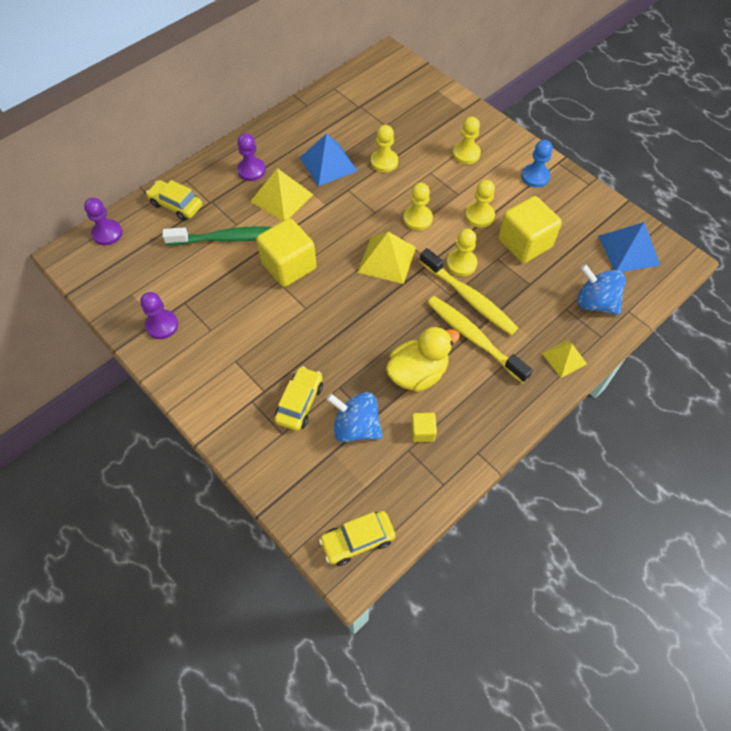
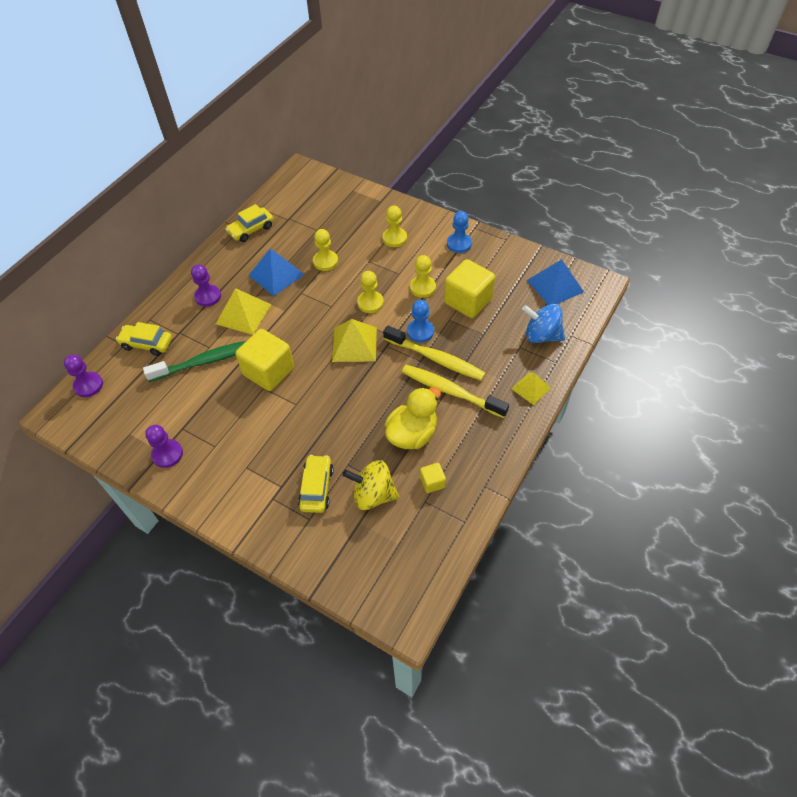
camera: 15 degrees left, 5 degrees down
(356, 427) = (373, 494): blue spinning top -> yellow spinning top
(357, 540) = (405, 591): yellow car -> yellow car (251, 229)
(461, 264) = (420, 331): yellow pawn -> blue pawn

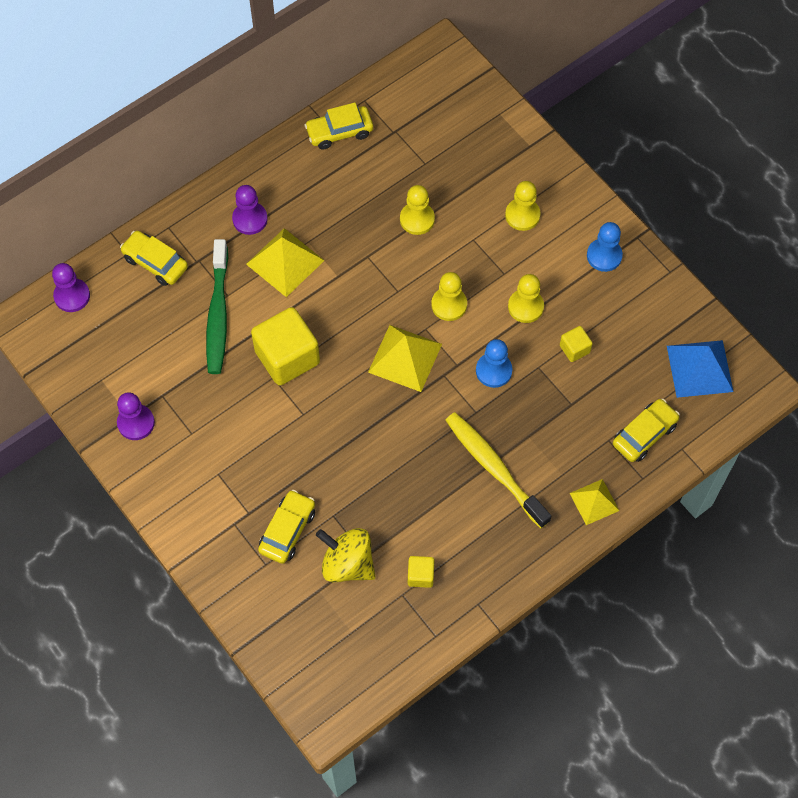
camera: 20 degrees right, 10 degrees up
(206, 361) = (218, 314): green toothbrush -> green toothbrush turned 90 degrees clockwise
(276, 275) = (346, 217): blue pyramid -> none
(412, 434) = (424, 506): yellow duck -> none
(436, 359) = (496, 417): yellow toothbrush -> none
(468, 301) = (574, 349): yellow cube -> yellow cube, size x0.47
(541, 335) = (644, 434): blue spinning top -> yellow car

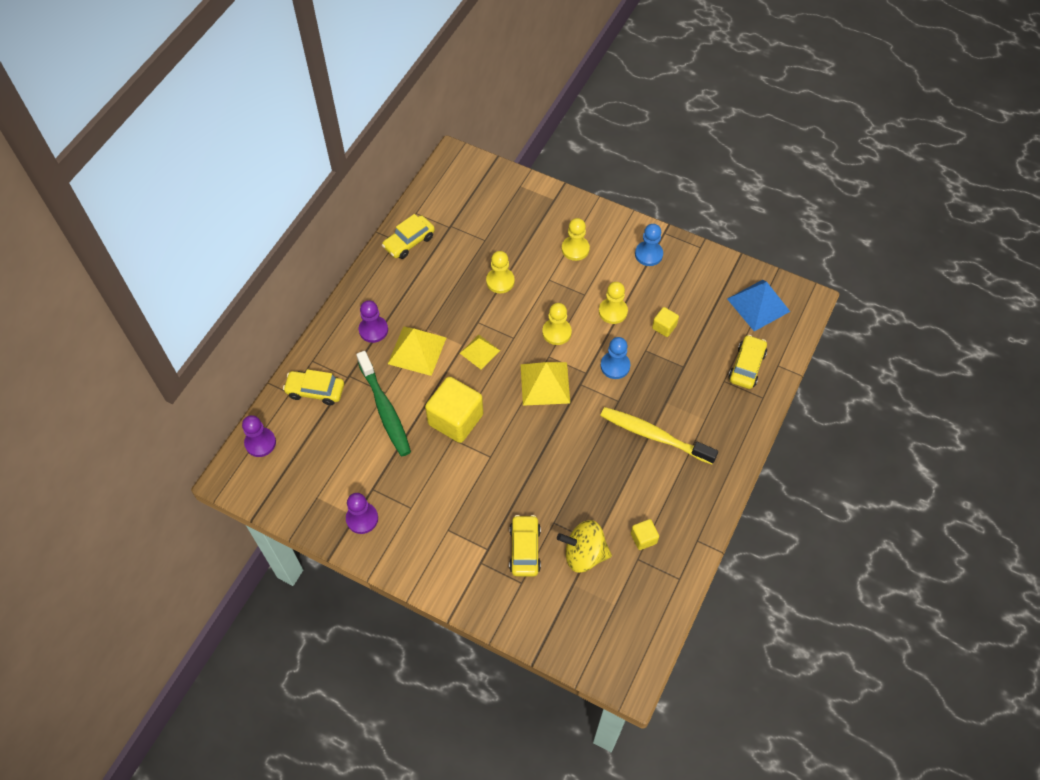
camera: 25 degrees left, 5 degrees down
(594, 501) = (738, 429): yellow pyramid -> yellow pyramid (479, 351)

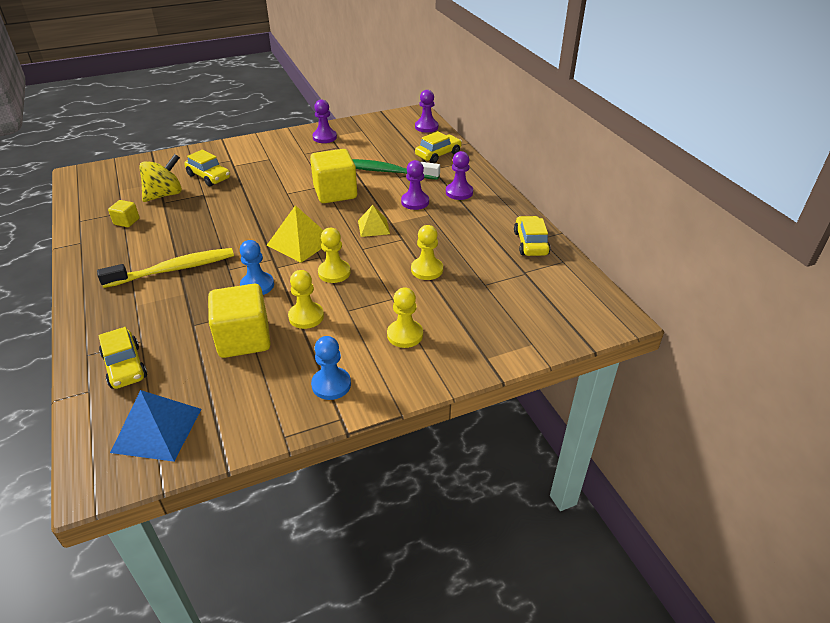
camera: 130 degrees right, 20 degrees down
(417, 350) = (415, 202): yellow pyramid -> purple pawn
(664, 327) = (244, 339): yellow cube -> yellow cube, size x2.12

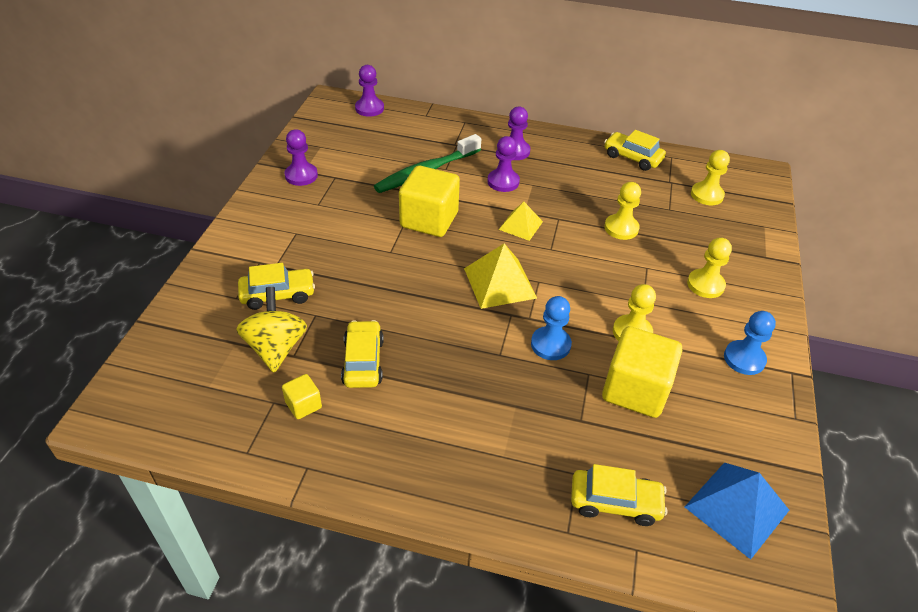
camera: 55 degrees left, 5 degrees up
(174, 269) = (459, 398): yellow toothbrush -> none
(334, 272) = (575, 284): yellow pawn -> yellow pawn (706, 195)
(438, 154) = (432, 128): yellow car -> yellow car (363, 361)

